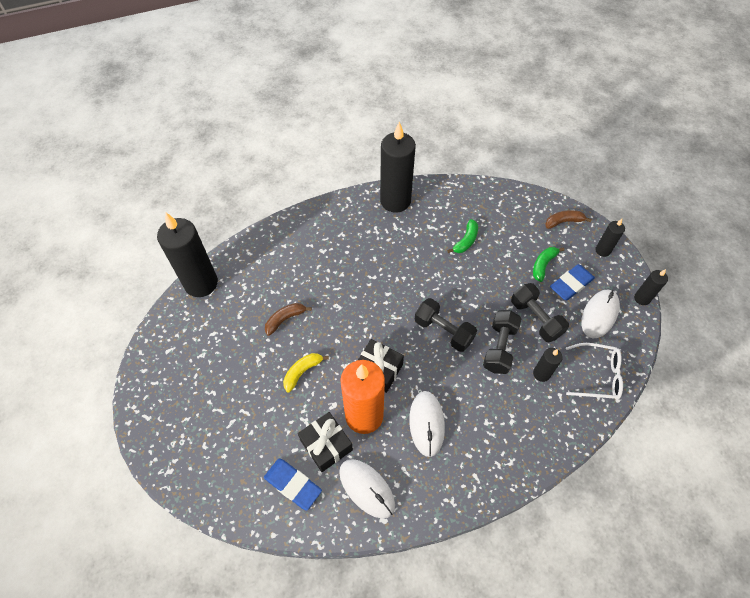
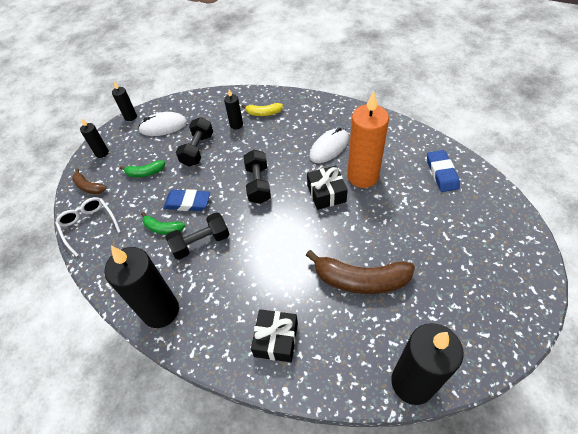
camera: 130 degrees left, 5 degrees down
(285, 319) = (360, 280): brown banana -> brown banana, size x1.95
(302, 372) = (380, 230): yellow banana -> yellow banana (263, 113)
(326, 445) = (402, 178): black gift -> black gift (276, 339)
(366, 488) = (396, 143): white mouse -> none
(465, 241) = (163, 228): green banana -> green banana turned 150 degrees counterclockwise
(499, 347) = (239, 151): black dumbbell -> black dumbbell (201, 242)
(571, 284) = (150, 150): blue eraser -> blue eraser (187, 202)
(597, 375) = (211, 105): white glasses -> white glasses (89, 225)

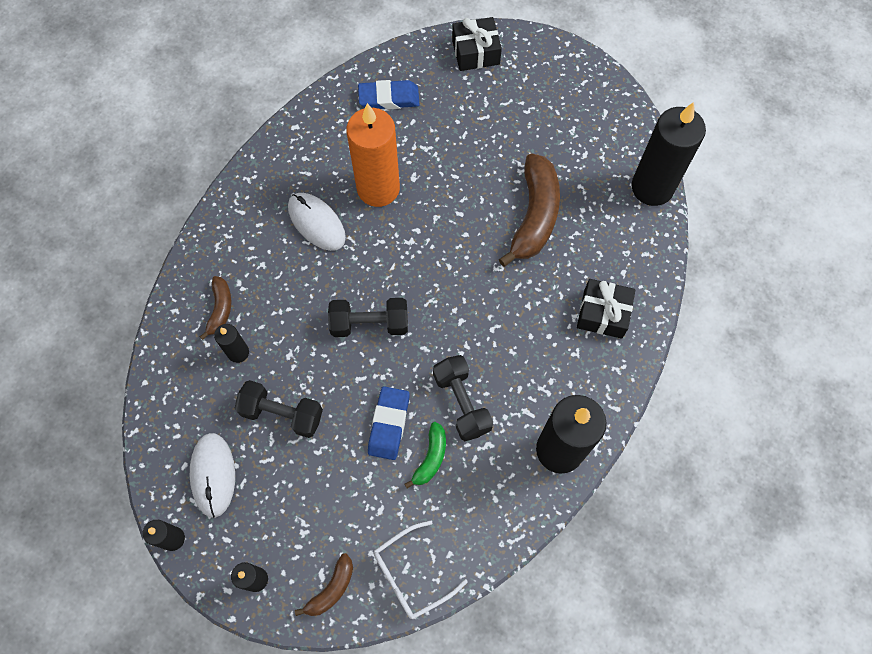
camera: 90 degrees left, 15 degrees up
(145, 172) = (317, 496): green banana -> none
(263, 113) = (220, 309): yellow banana -> brown banana
(326, 193) = (401, 237): black gift -> black gift (475, 52)

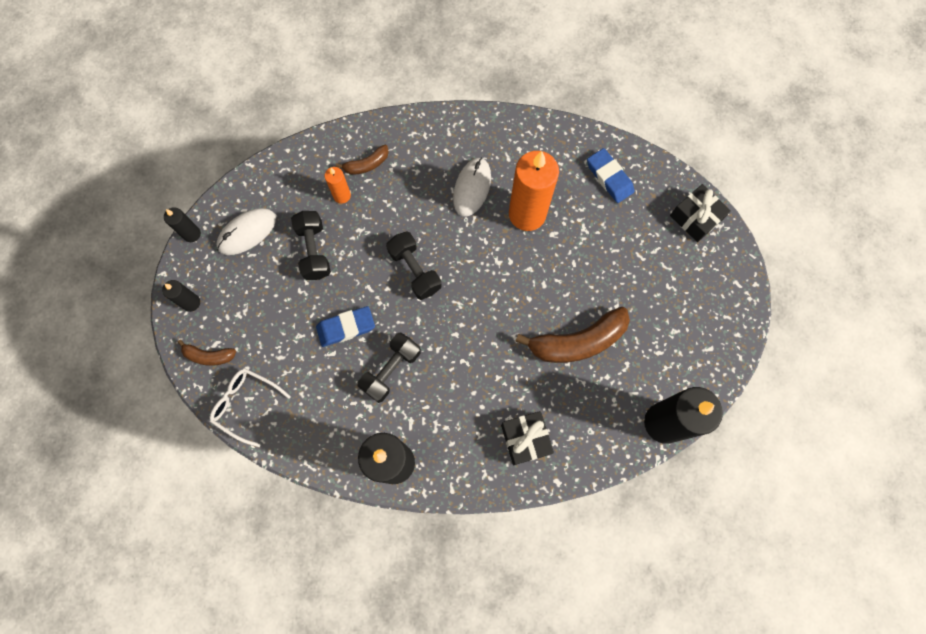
camera: 60 degrees right, 5 degrees up
(238, 352) = (342, 195): black candle -> orange candle
(430, 458) = (337, 371): green banana -> none

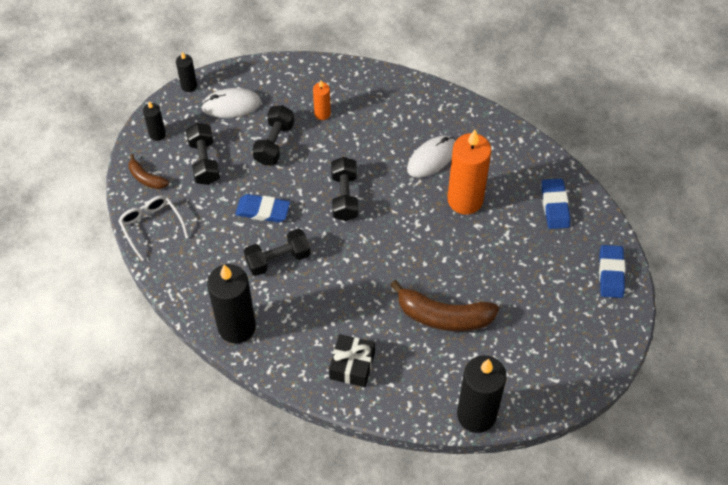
camera: 30 degrees right, 15 degrees down
(257, 307) = (204, 161): none -> black dumbbell
(366, 164) = (357, 100): brown banana -> none
(695, 218) = (611, 273): black gift -> blue eraser

